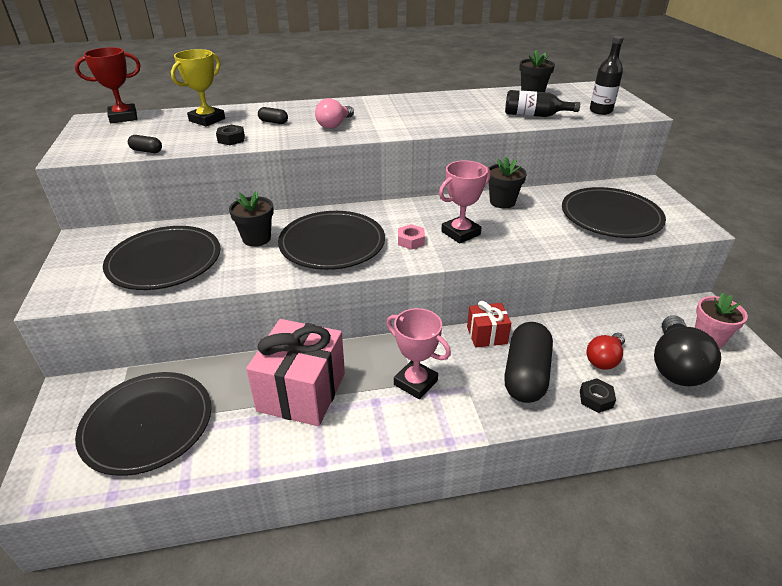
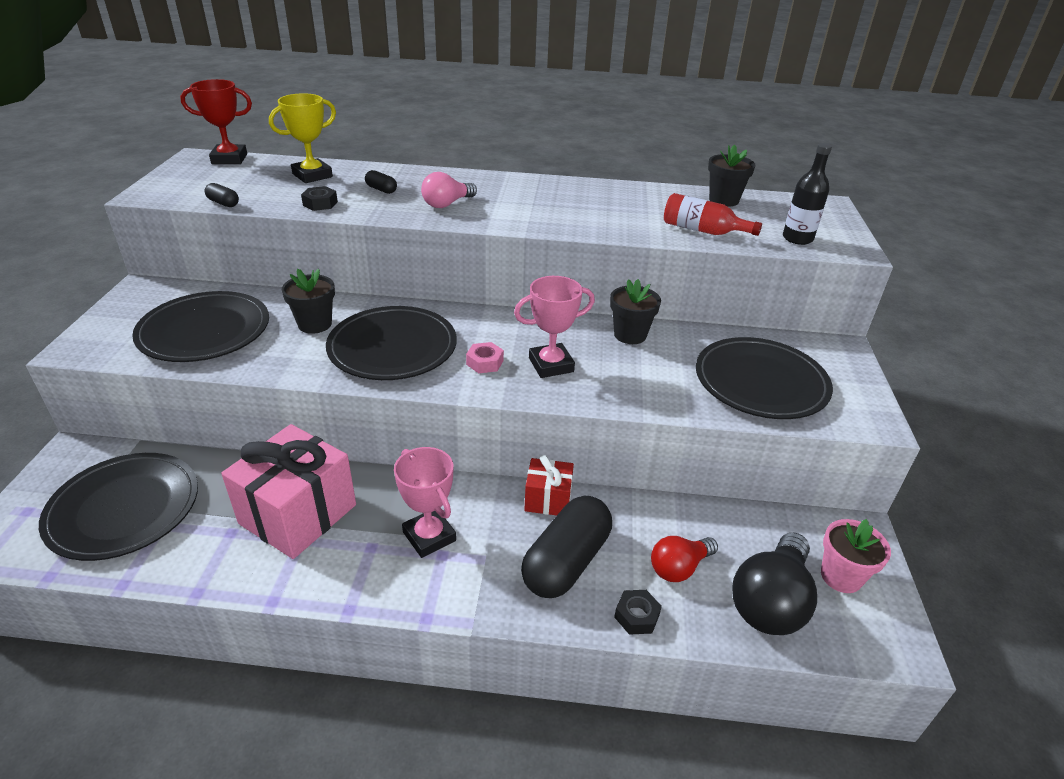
camera: 15 degrees right, 0 degrees up
(534, 115) = (702, 230): black bottle -> red bottle

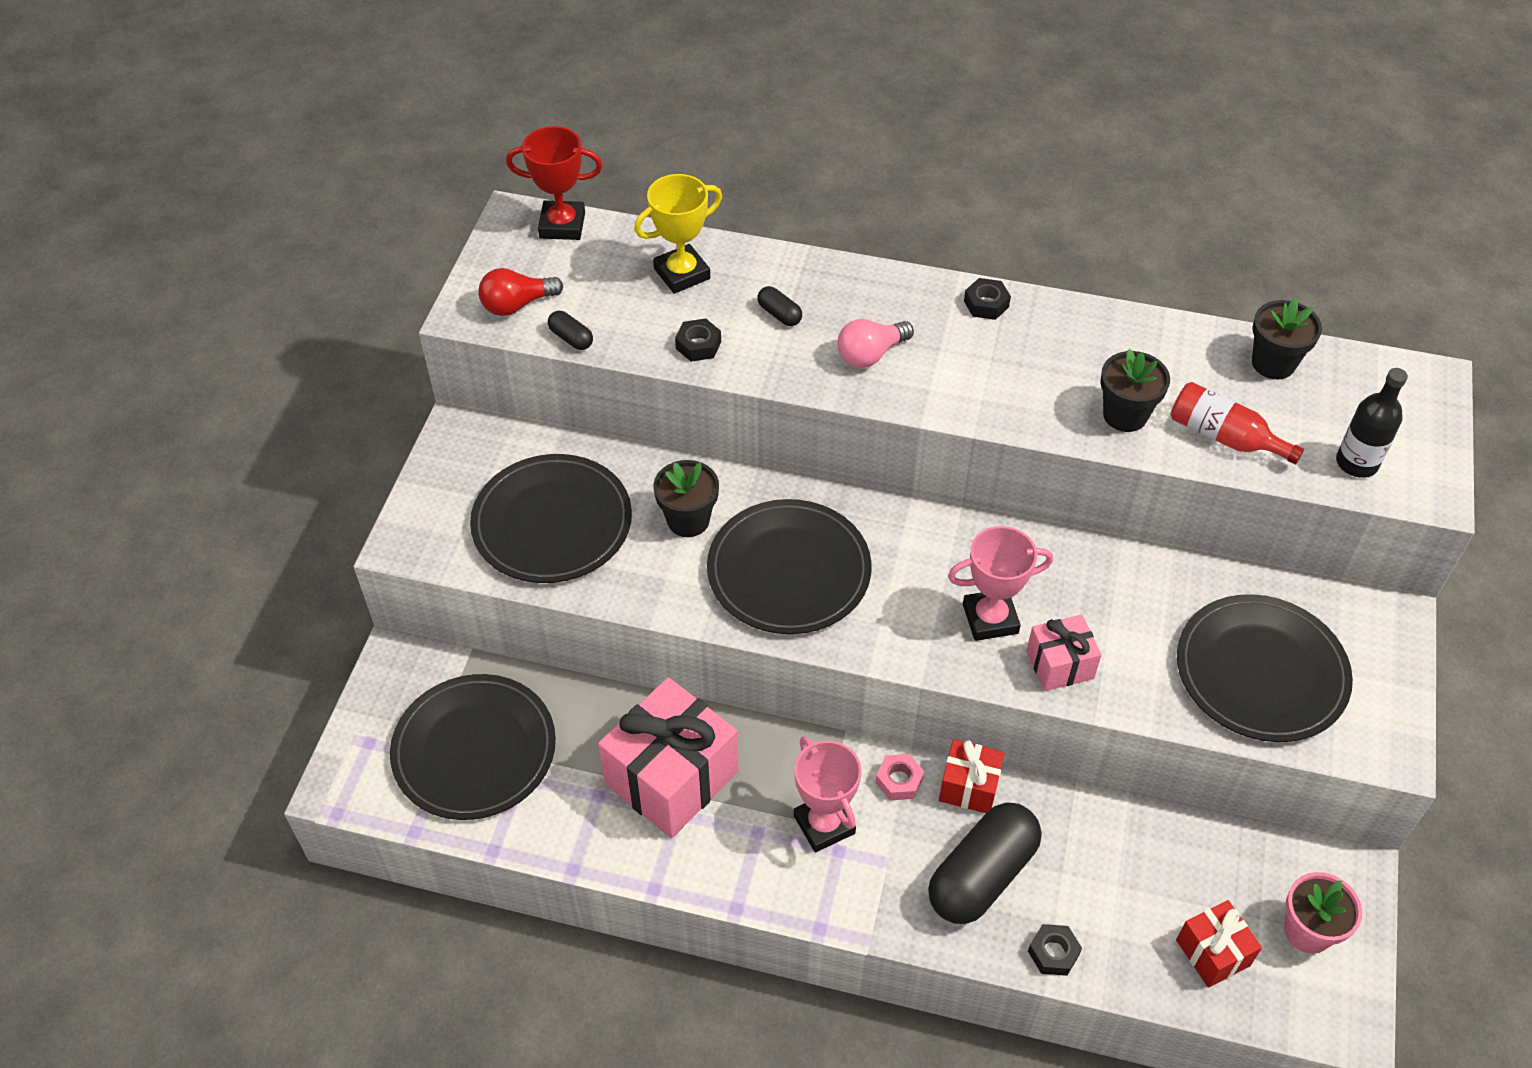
camera: 10 degrees right, 15 degrees up
(485, 362) = (905, 607): pink nut -> pink nut (899, 781)
(526, 182) = (986, 304): none -> black nut
(609, 388) = (1060, 665): none -> pink gift
(630, 335) = (1103, 571): black flower pot -> black flower pot (1125, 415)
(679, 567) = (1114, 898): red light bulb -> red light bulb (517, 305)
(770, 601) = (1212, 953): black light bulb -> red gift

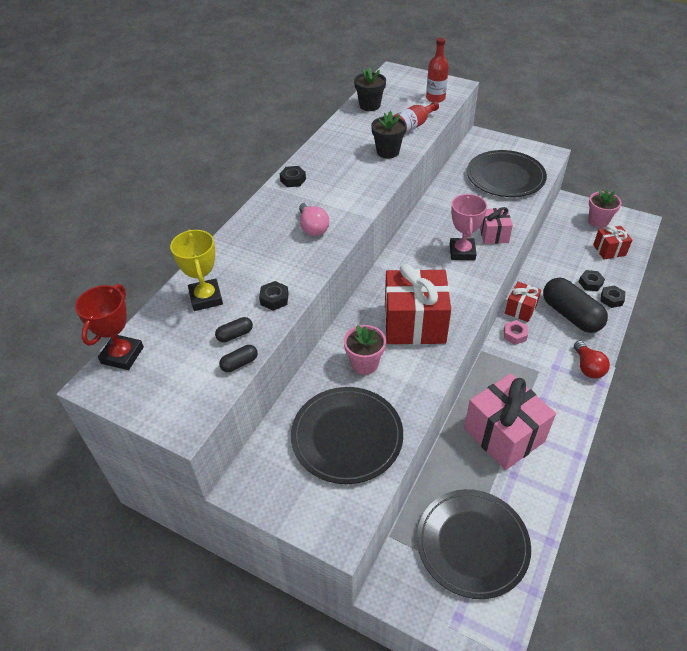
camera: 75 degrees left, 5 degrees down
(517, 305) = (191, 391): red light bulb -> red light bulb (587, 367)
(688, 520) = (364, 363): black flower pot -> pink flower pot
(779, 314) = (264, 259): black capsule -> black capsule (235, 335)
(789, 571) = (414, 323): black plate -> red gift
(824, 824) = (539, 370): pink trophy -> none
(1088, 912) = (590, 283): none -> black nut
(1356, 463) = (435, 98): black bottle -> red bottle

